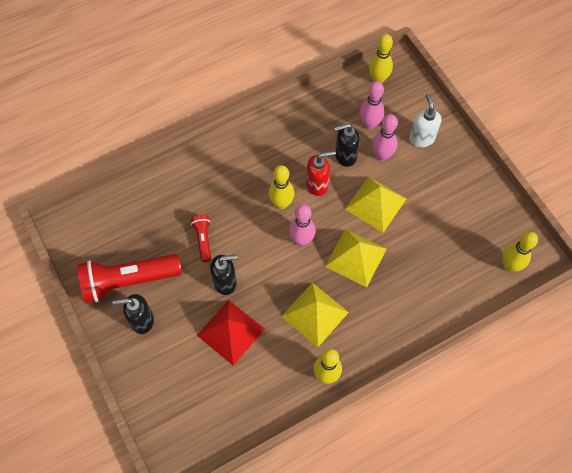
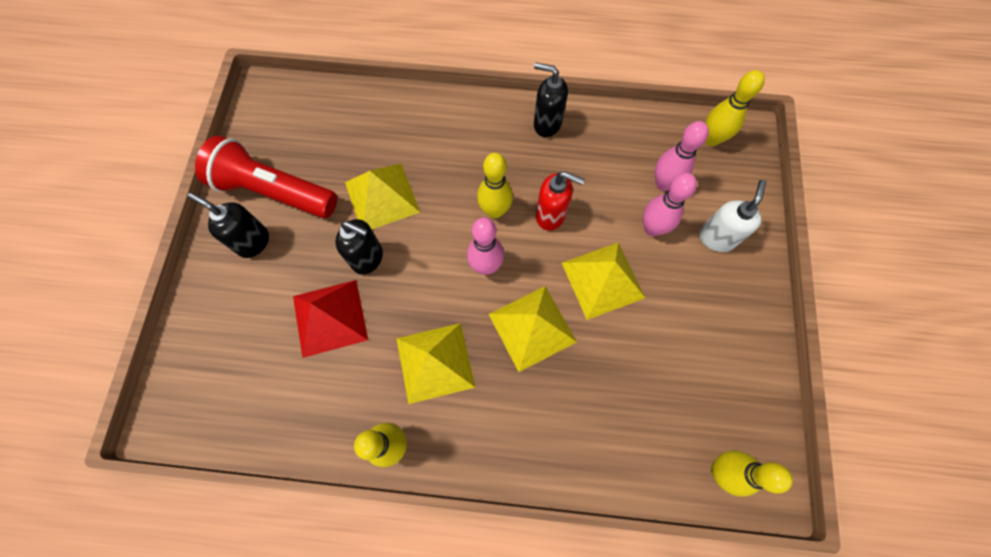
camera: 35 degrees right, 5 degrees up
(203, 239) = (382, 197): red flashlight -> yellow pyramid
(345, 156) = (607, 202): black soap dispenser -> black soap dispenser (546, 124)

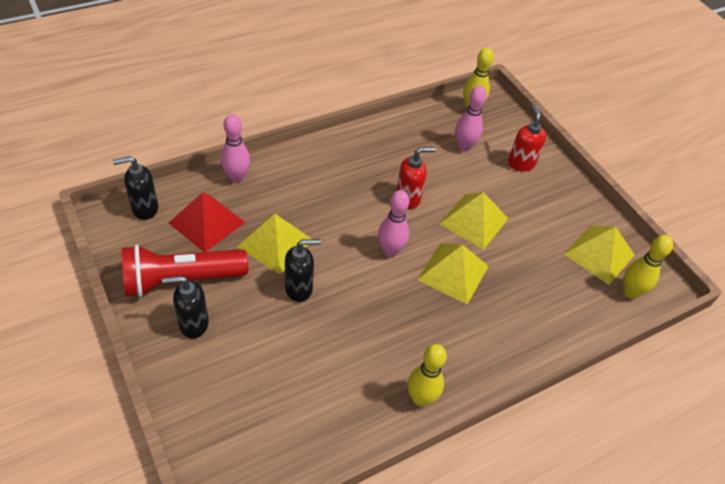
camera: 40 degrees left, 20 degrees down
(329, 317) = (302, 343): red pyramid -> red pyramid (206, 222)
(435, 362) = (406, 329): yellow pyramid -> yellow pyramid (599, 254)
(495, 211) = (367, 213): yellow bowling pin -> none
(546, 124) = (358, 143): black soap dispenser -> black soap dispenser (144, 209)
(652, 228) = (478, 176): pink bowling pin -> pink bowling pin (237, 178)
(716, 238) = (521, 163): white soap dispenser -> red soap dispenser

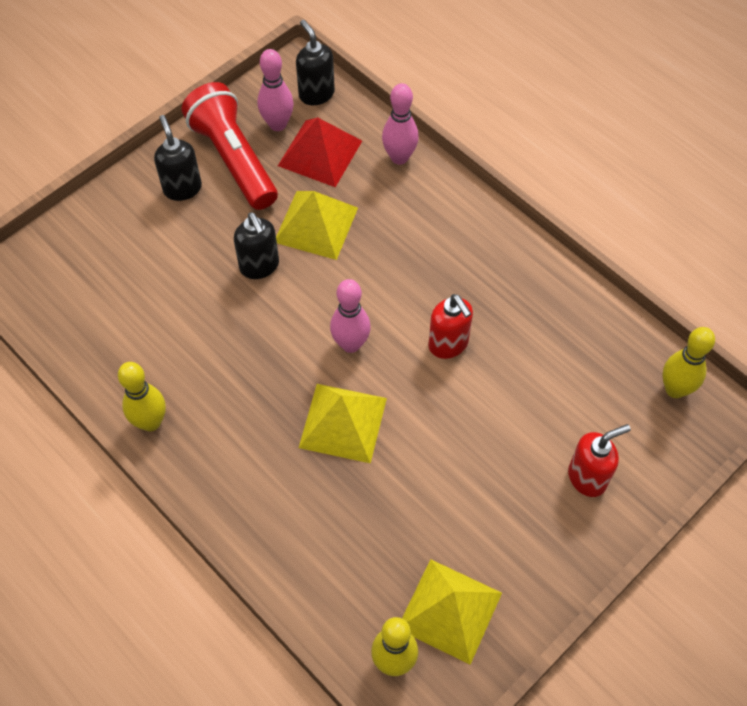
camera: 80 degrees right, 10 degrees up
(464, 147) = (584, 394): pink bowling pin -> pink bowling pin (277, 124)
(474, 221) = (442, 432): yellow pyramid -> none

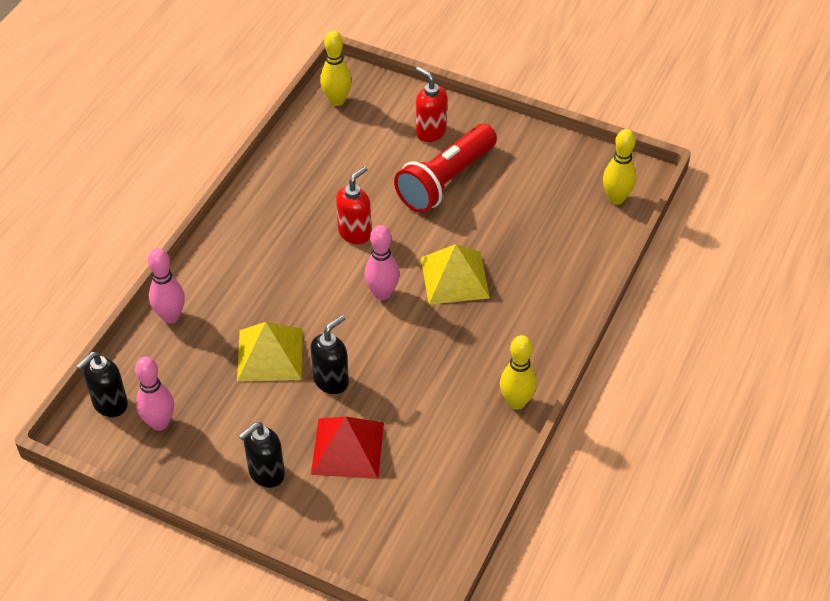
camera: 110 degrees left, 10 degrees down
(233, 159) = (216, 444): red flashlight -> red flashlight (446, 181)
(320, 153) = (185, 377): red pyramid -> red pyramid (347, 448)
(450, 610) = (566, 179): yellow pyramid -> none

